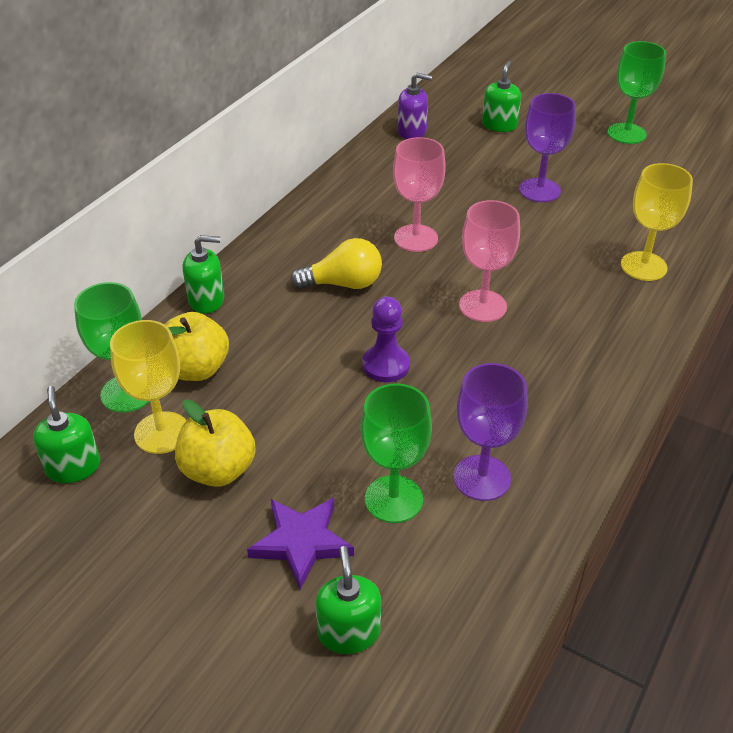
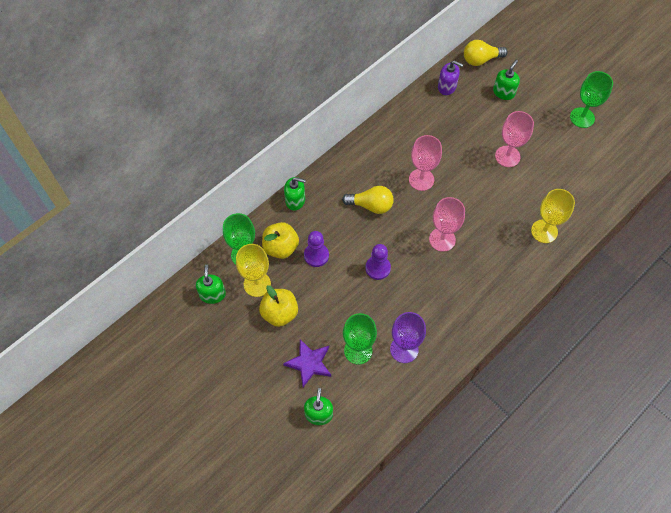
camera: 15 degrees right, 20 degrees up
(266, 368) = (316, 255): none -> purple pawn
(449, 98) = (481, 60): none -> yellow light bulb
(539, 190) = (507, 156): purple goblet -> pink goblet

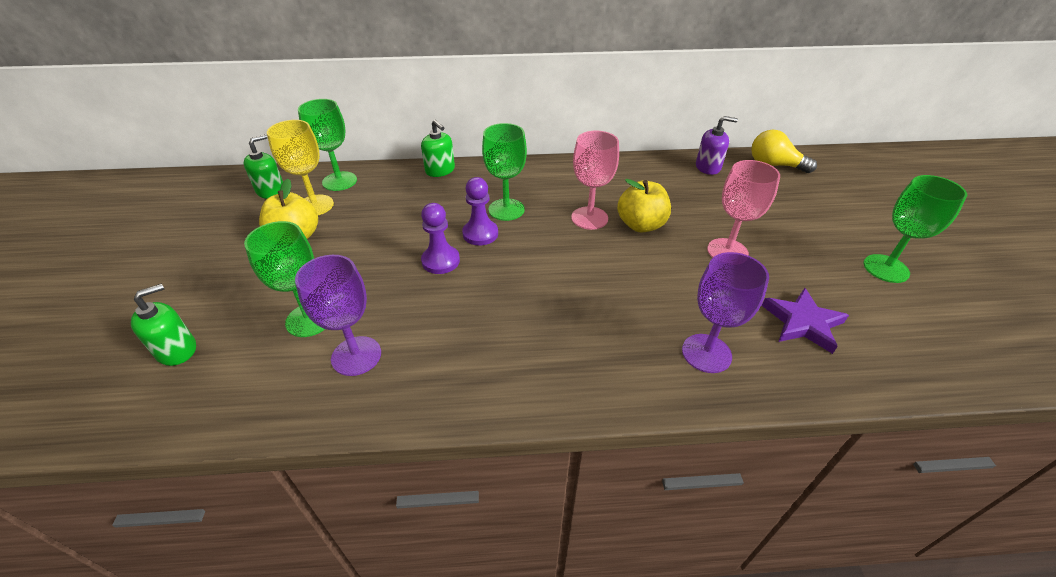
camera: 40 degrees right, 20 degrees down
(281, 247) = (376, 193): yellow apple -> yellow apple (641, 225)
(309, 363) = (249, 296): purple star -> purple star (802, 323)
(316, 255) = (397, 216): purple pawn -> purple pawn (480, 234)
(371, 205) = (506, 209): yellow light bulb -> green goblet
(442, 239) = (548, 279): pink goblet -> none
(447, 87) = (708, 167): purple soap dispenser -> purple soap dispenser turned 60 degrees counterclockwise
(503, 92) = (779, 199): green soap dispenser -> none
(544, 231) = (706, 353): yellow goblet -> purple goblet

